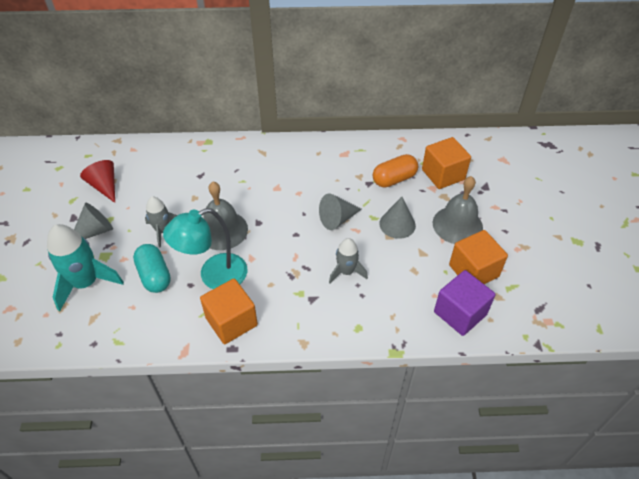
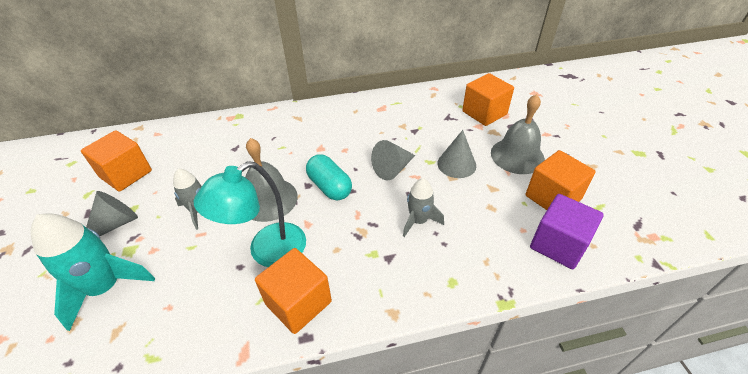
camera: 10 degrees left, 5 degrees down
(104, 186) = (126, 174): red cone -> orange cube
(154, 275) = (194, 263): turquoise capsule -> turquoise capsule (329, 187)
(394, 179) = (438, 123): orange capsule -> none

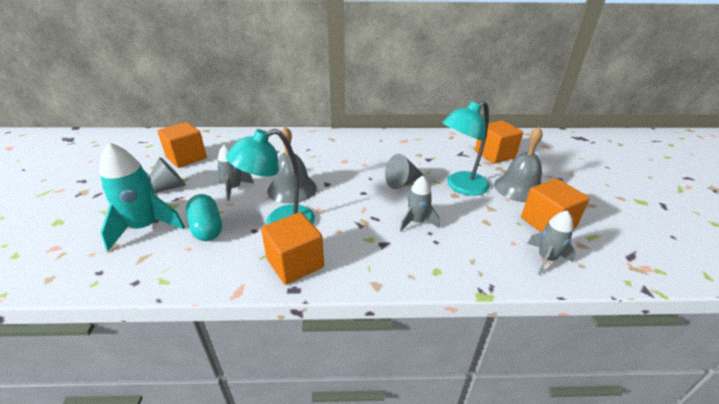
camera: 10 degrees right, 10 degrees down
(329, 187) = (345, 187): turquoise capsule -> turquoise capsule (207, 228)
(456, 164) = (461, 187): grey cone -> turquoise lamp
(558, 244) = (546, 259): purple cube -> grey rocket

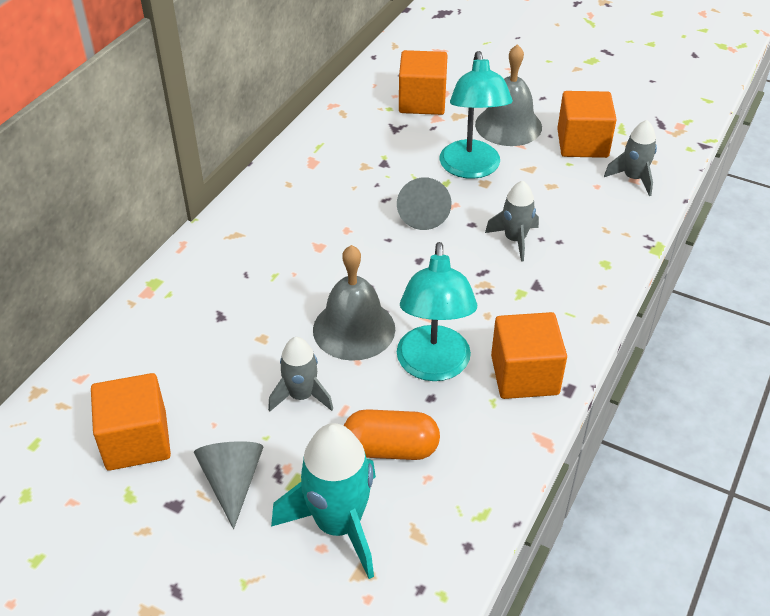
camera: 60 degrees left, 10 degrees up
(207, 228) = (390, 448): turquoise capsule -> orange capsule

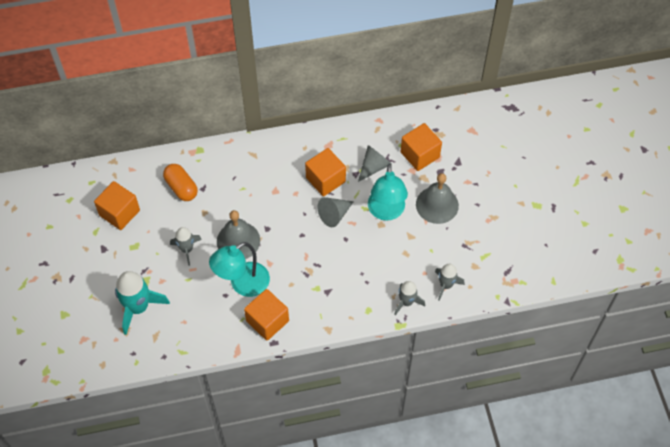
camera: 50 degrees right, 15 degrees up
(232, 482) = (128, 259): grey cone -> grey cone (374, 166)
(390, 448) = (187, 299): orange capsule -> orange capsule (181, 187)
(471, 169) = (386, 212): turquoise lamp -> turquoise lamp turned 45 degrees counterclockwise
(515, 240) = (350, 263): grey rocket -> grey rocket (406, 302)
(582, 143) = (453, 246): orange cube -> orange cube (325, 179)

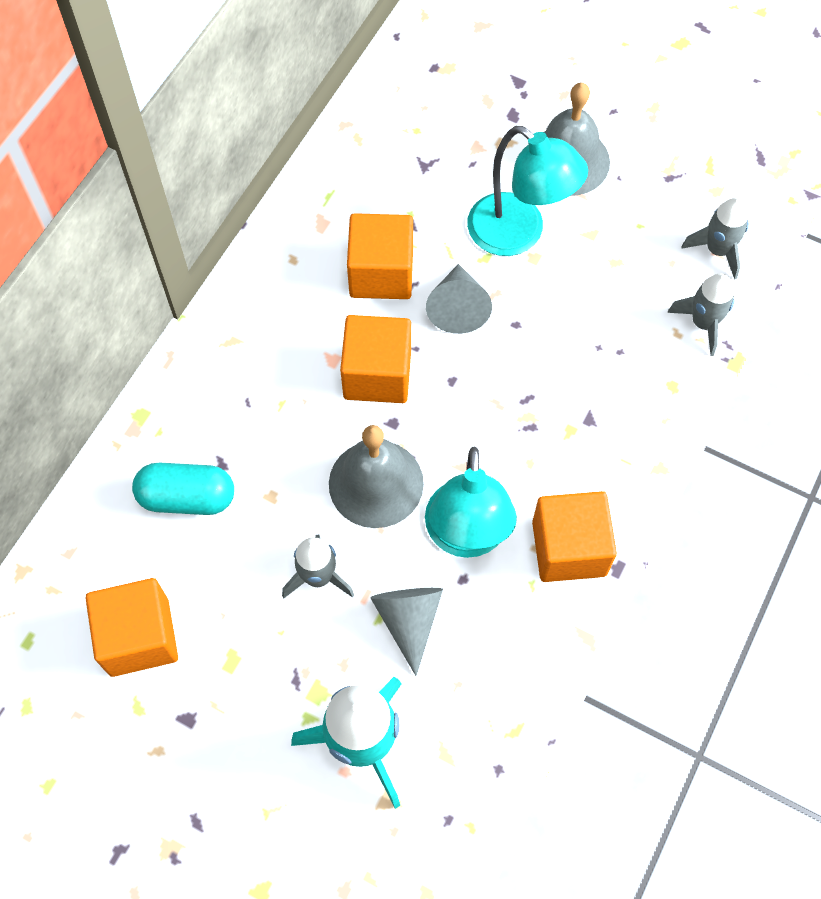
camera: 50 degrees left, 5 degrees up
(181, 187) = (187, 497): orange capsule -> turquoise capsule
(374, 166) = (421, 191): grey cone -> grey cone (408, 620)
(420, 155) = (459, 118): orange cube -> orange cube (377, 374)

